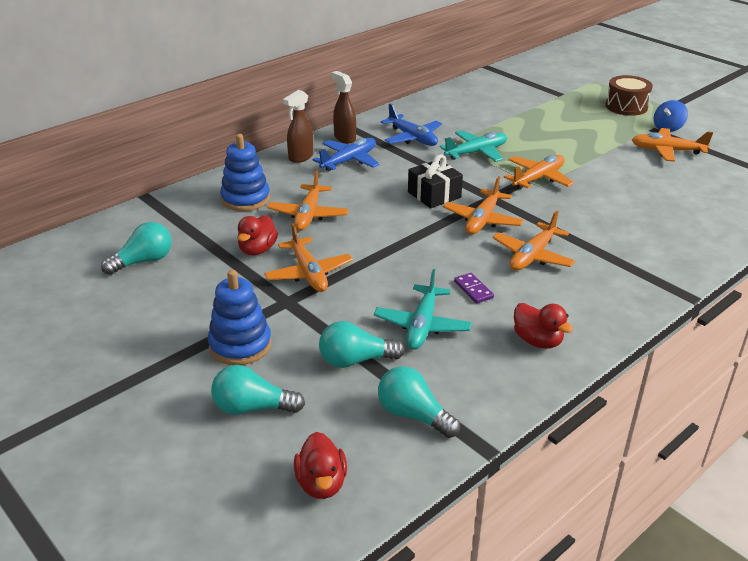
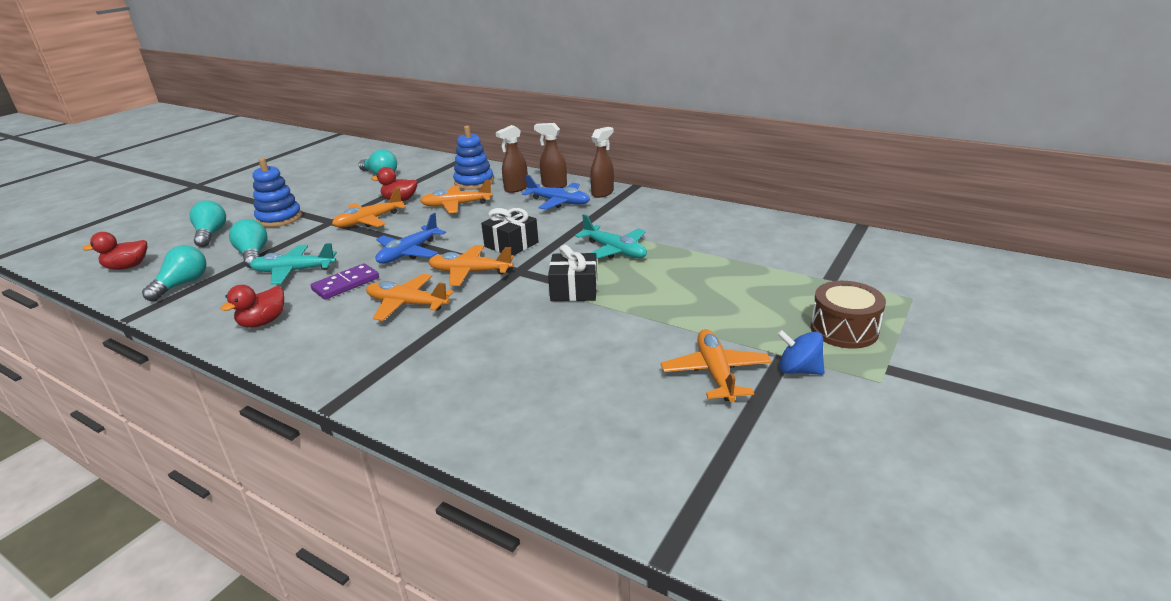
camera: 75 degrees right, 5 degrees down
(290, 177) = (516, 189): none -> brown spray bottle
(412, 138) = (625, 218): blue plane -> blue plane (409, 253)
(473, 290) = (346, 284): purple domino -> purple domino, size x1.53
(538, 178) = (574, 290): orange plane -> black gift

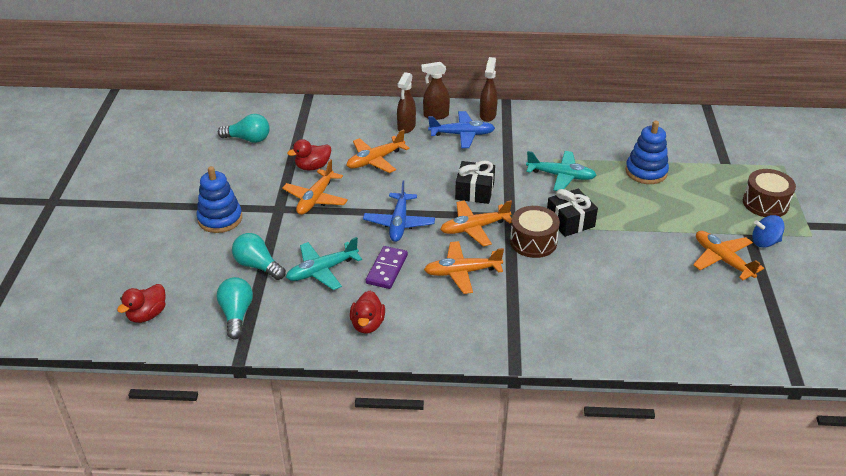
camera: 30 degrees left, 10 degrees up
(211, 234) = (176, 256): turquoise light bulb -> none
(474, 182) = (357, 128): blue stacking toy -> blue stacking toy (646, 172)
(512, 297) = (533, 242): none -> brown drum

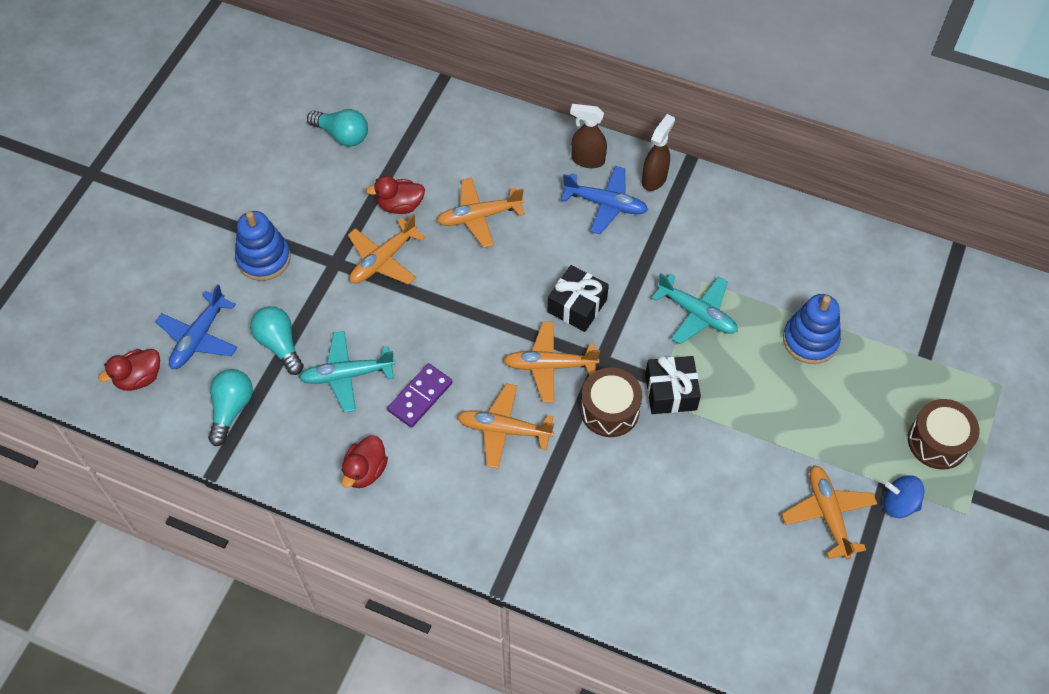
camera: 20 degrees right, 20 degrees up
(399, 223) = (464, 330): blue plane -> blue plane (199, 338)
(406, 127) = (541, 170): brown spray bottle -> none

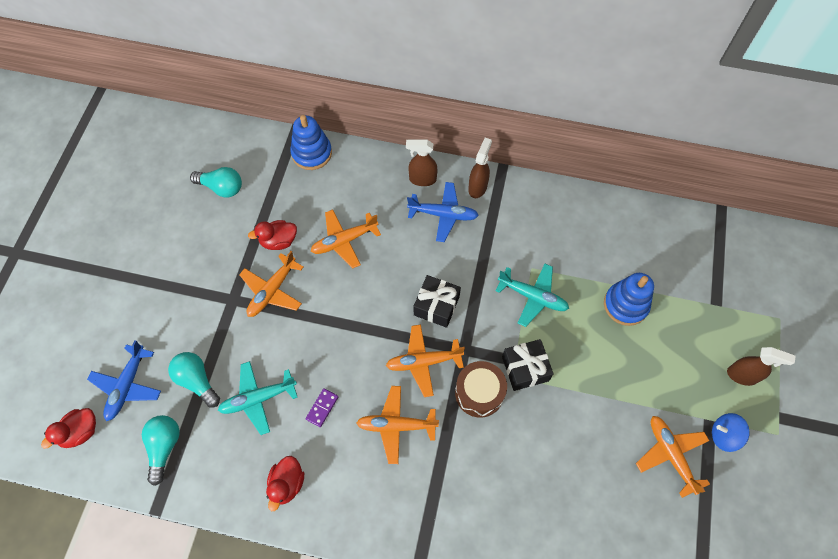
camera: 10 degrees left, 5 degrees up
(264, 258) = (172, 305): blue stacking toy -> blue stacking toy (312, 153)
(420, 397) = (322, 408): purple domino -> purple domino, size x0.66
(938, 441) = (742, 375): brown drum -> brown spray bottle

